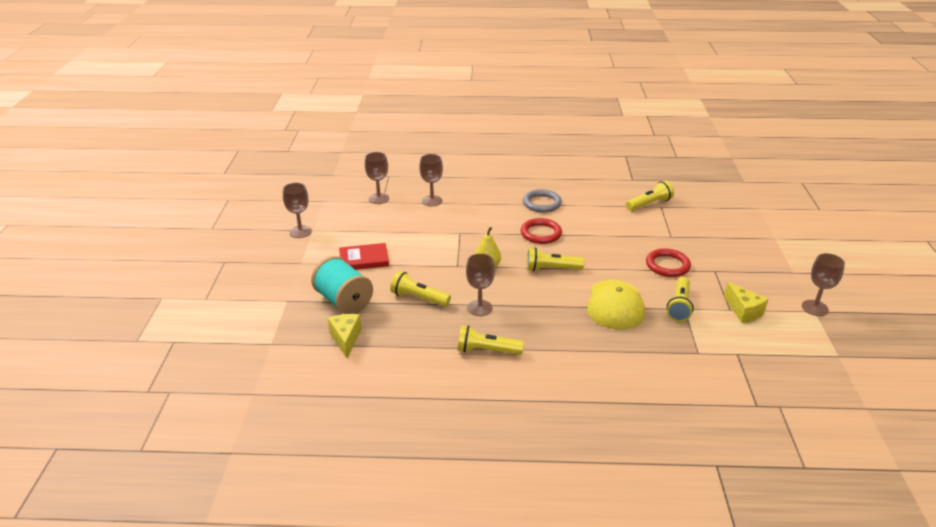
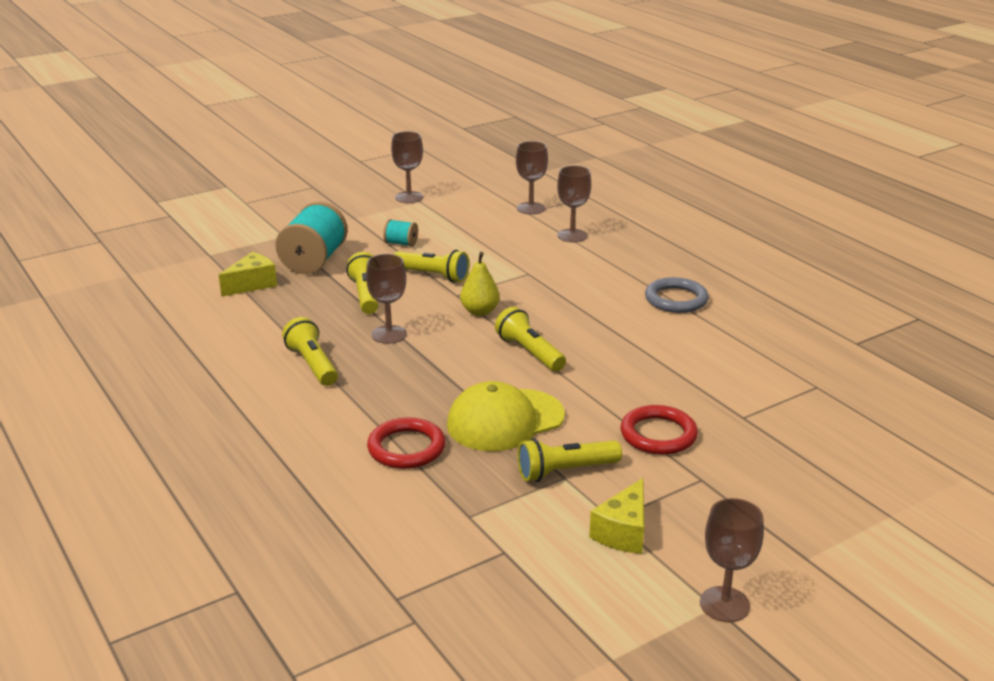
camera: 55 degrees right, 5 degrees down
(364, 259) = (401, 243): red book -> turquoise spool
(541, 233) = (601, 321): red ring -> red ring (406, 448)
(649, 204) = (807, 375): yellow flashlight -> yellow flashlight (433, 276)

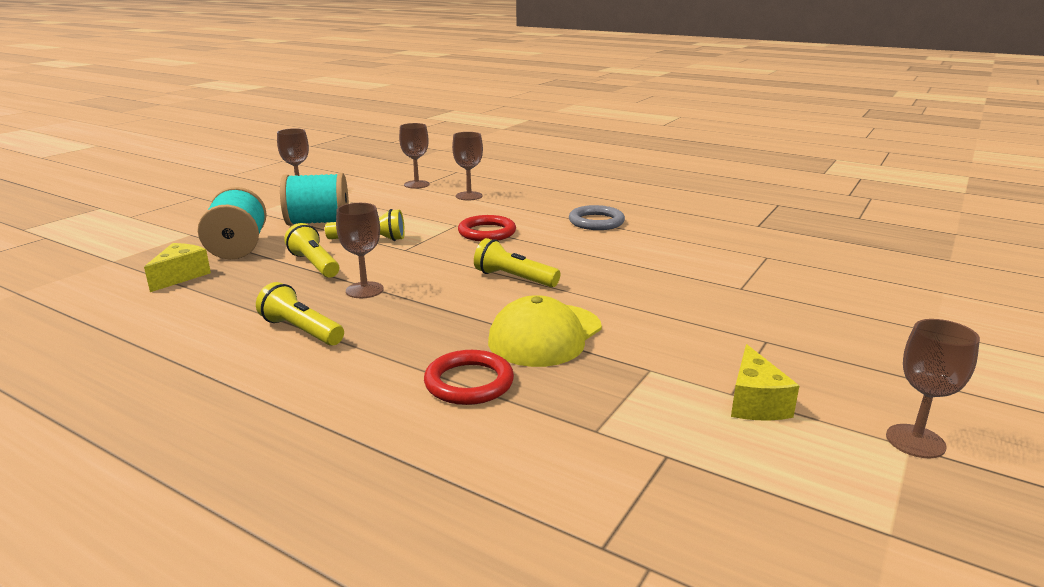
camera: 25 degrees left, 5 degrees down
(401, 243) = (318, 222): turquoise spool -> turquoise spool, size x2.11
(480, 311) = (438, 257): yellow pear -> none
(565, 471) = (645, 364): yellow flashlight -> none
(658, 434) = (691, 315): red ring -> red ring (487, 232)

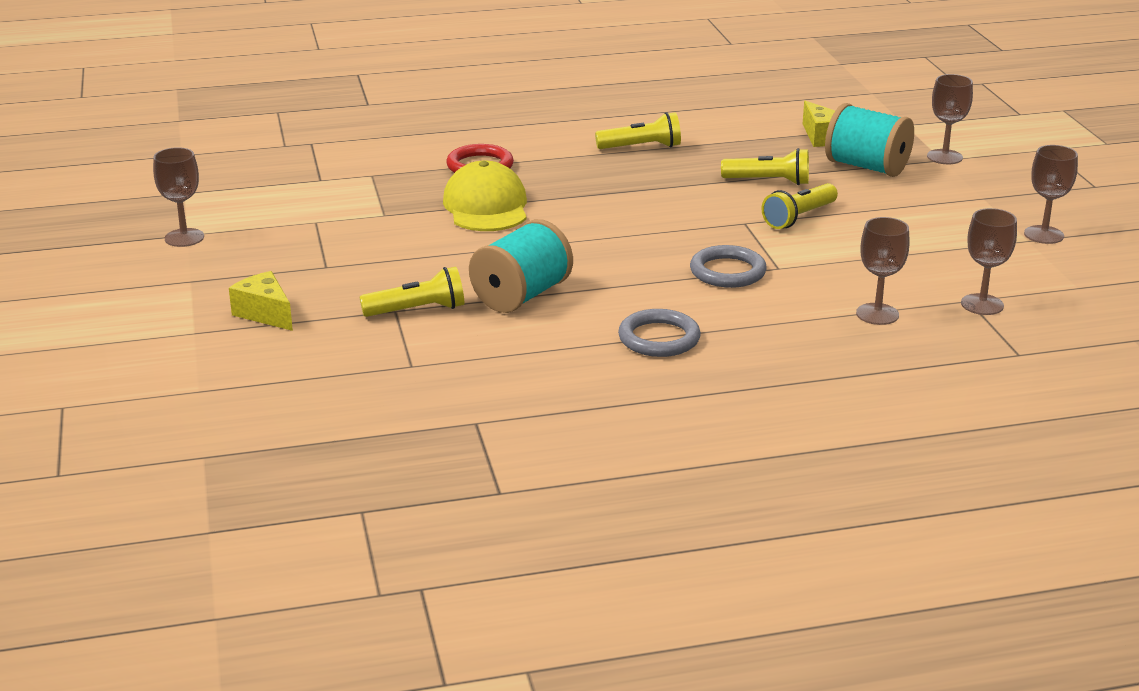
camera: 135 degrees right, 5 degrees up
(318, 222) = (895, 213): turquoise spool -> turquoise spool (521, 296)
(364, 290) = (677, 182): brown goblet -> brown goblet (944, 157)
(487, 232) = (727, 272): red ring -> grey ring
(514, 278) = (595, 236): yellow flashlight -> yellow flashlight (417, 310)
(755, 403) = (296, 222): yellow cheese -> yellow cheese (265, 314)

